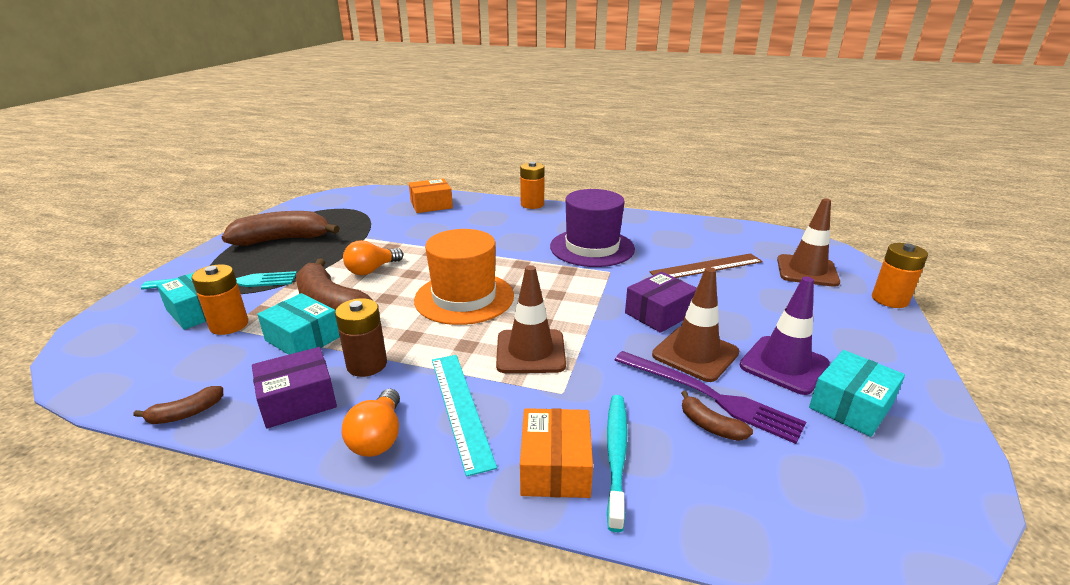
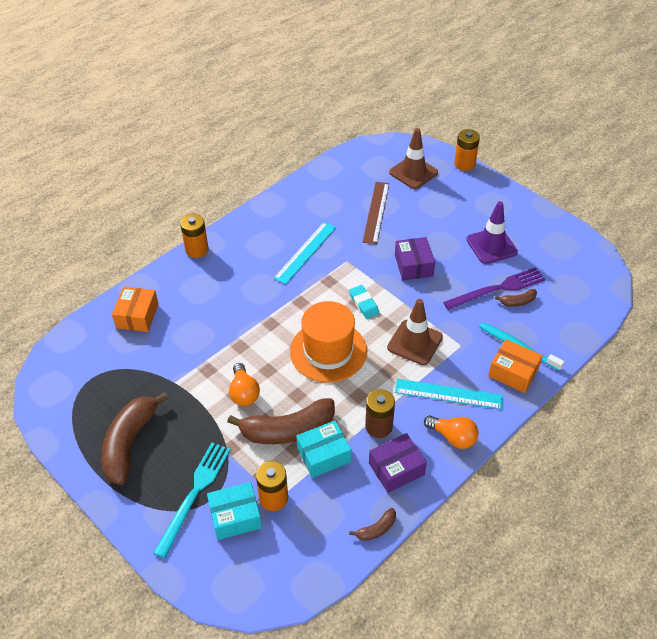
camera: 60 degrees left, 20 degrees up
(186, 413) = (376, 529): brown banana -> brown banana turned 60 degrees clockwise
(298, 400) = (396, 469): purple box -> purple box turned 60 degrees clockwise
(557, 299) = (364, 304): none -> turquoise eraser
(592, 248) = (305, 252): purple hat -> turquoise ruler
(695, 354) = (461, 273): brown traffic cone -> none
(850, 405) = (532, 244): turquoise box -> none

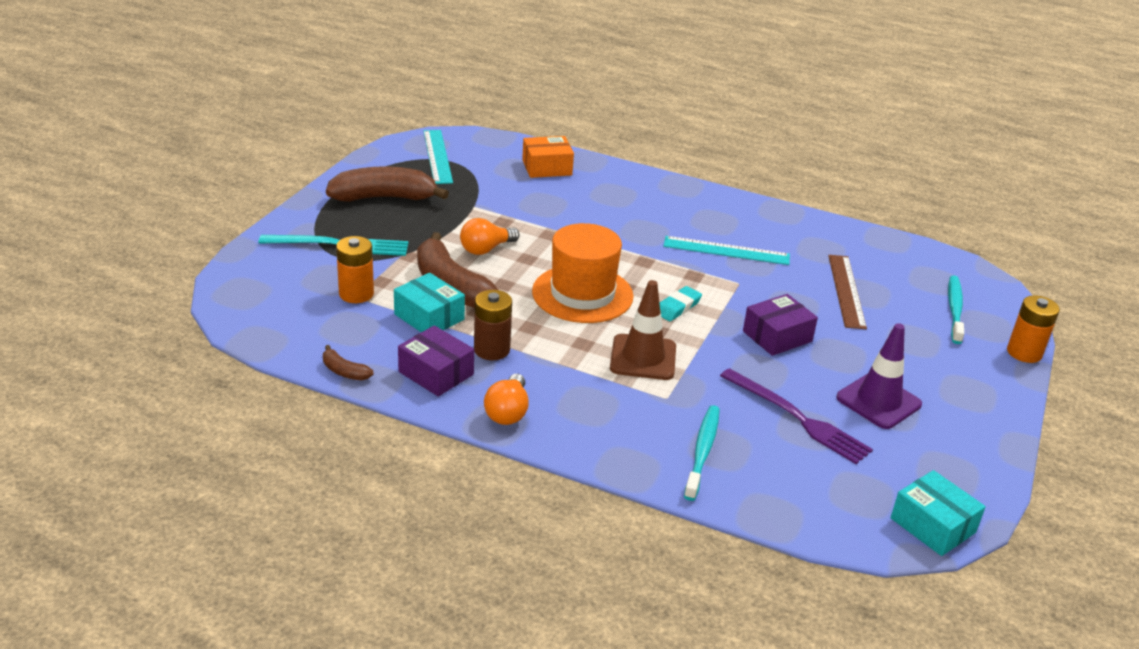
camera: 65 degrees right, 15 degrees down
(197, 250) = (667, 181): orange battery -> none
(235, 516) = (323, 275): turquoise box -> turquoise box (933, 525)
(376, 212) = (846, 291): brown ruler -> brown ruler turned 75 degrees counterclockwise
(413, 172) = (954, 309): brown traffic cone -> turquoise toothbrush
(448, 394) = (576, 398): turquoise ruler -> turquoise ruler (437, 156)
(513, 372) = (651, 453): orange box -> none
(518, 301) = (789, 441): brown banana -> none

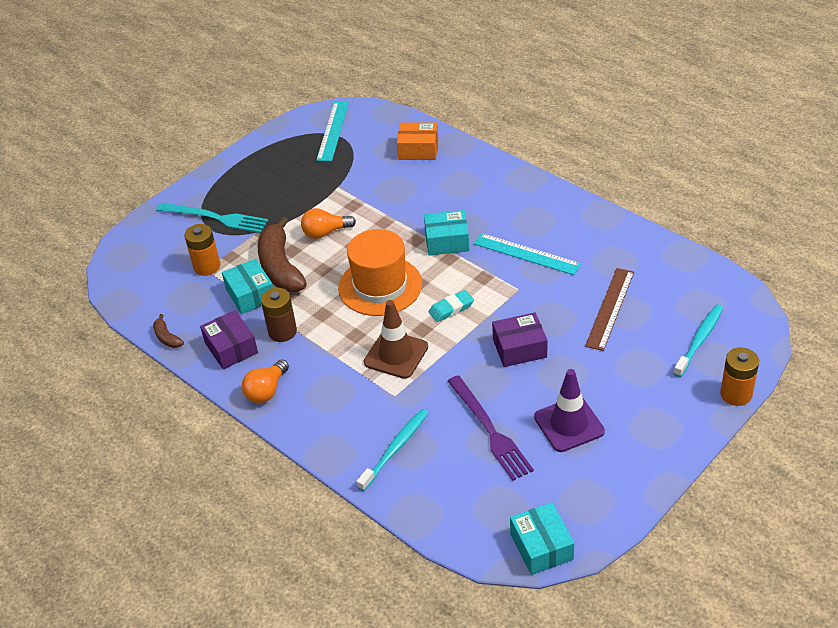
camera: 25 degrees right, 10 degrees up
(384, 198) = (270, 172): brown banana -> none
(632, 246) = (447, 241): none -> turquoise box

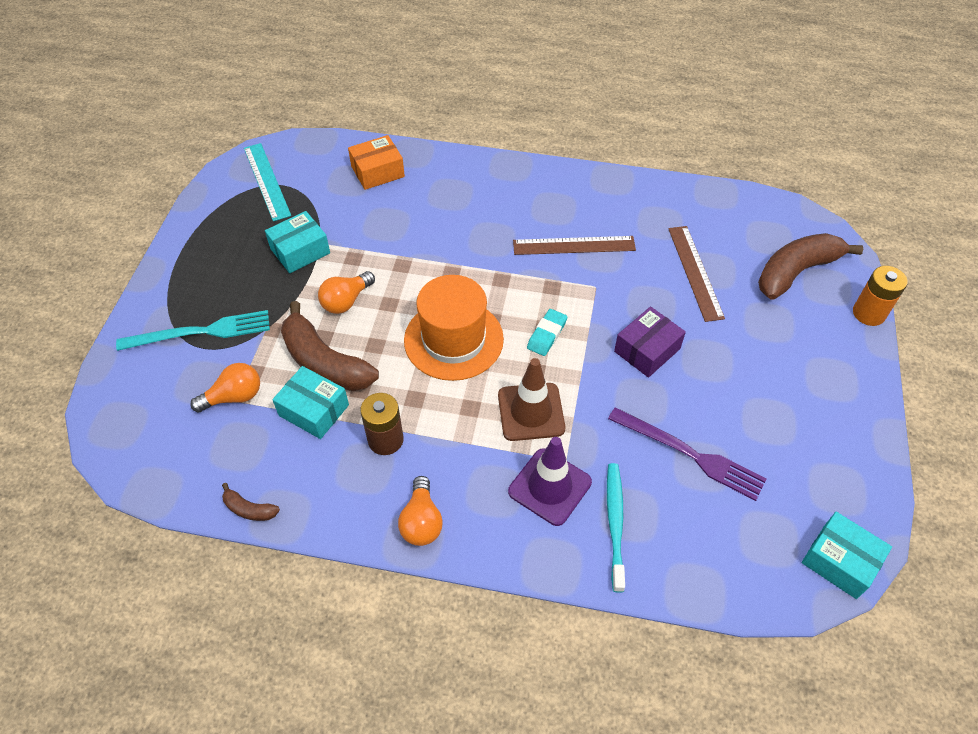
camera: 35 degrees left, 10 degrees up
(207, 266) = (234, 397): orange battery -> orange light bulb
(231, 348) = (339, 487): purple box -> none
(447, 241) = (485, 262): turquoise box -> turquoise box (300, 251)
(526, 254) = (574, 246): turquoise ruler -> brown ruler
(569, 424) = (756, 412): purple traffic cone -> purple traffic cone (549, 487)
(699, 340) = (796, 272): turquoise toothbrush -> brown banana

